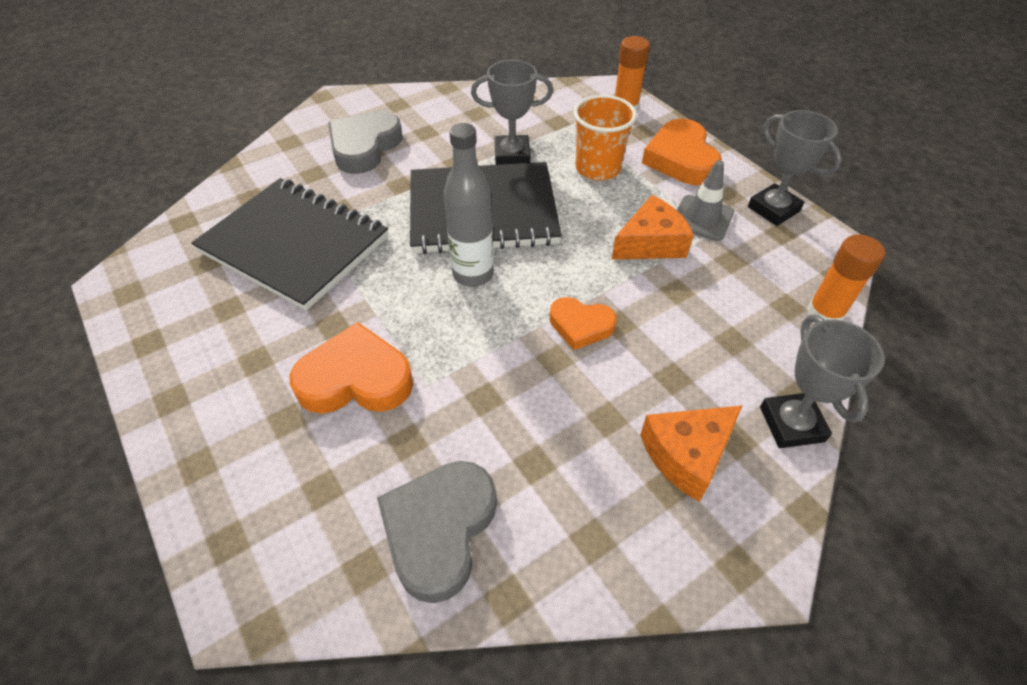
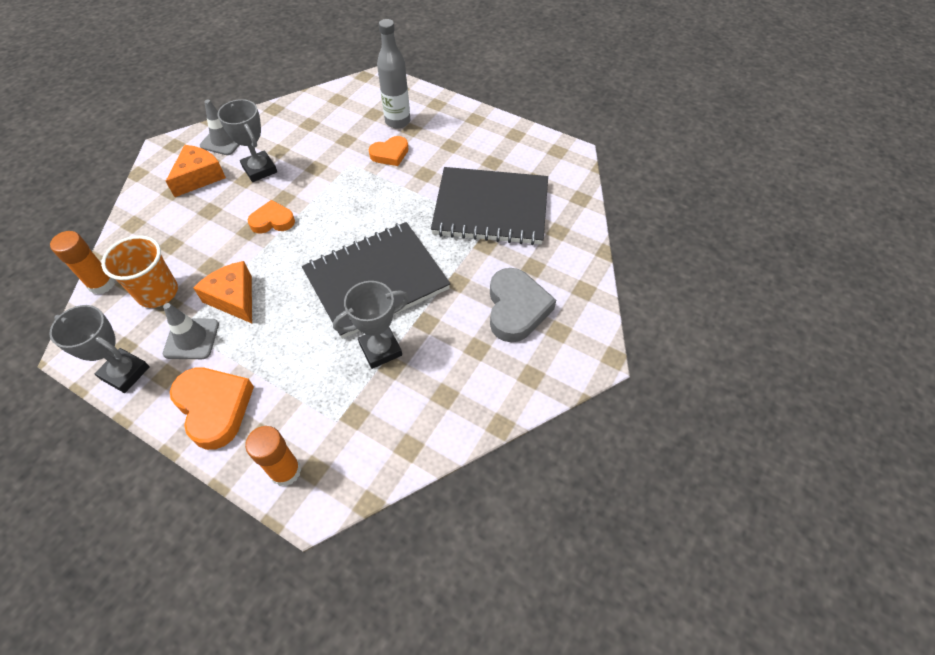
camera: 155 degrees right, 5 degrees up
(356, 379) = (390, 154): orange heart -> orange heart, size x0.62
(439, 530) = (312, 117): grey heart -> none
(473, 274) = (357, 230): grey bottle -> grey bottle (397, 121)
(597, 168) = (295, 363): orange cup -> orange cup (158, 292)
(633, 536) = (224, 140): none -> grey traffic cone
(650, 243) = (234, 298): orange cheese -> orange cheese turned 105 degrees clockwise
(791, 424) = (139, 208): grey trophy -> grey trophy (260, 169)

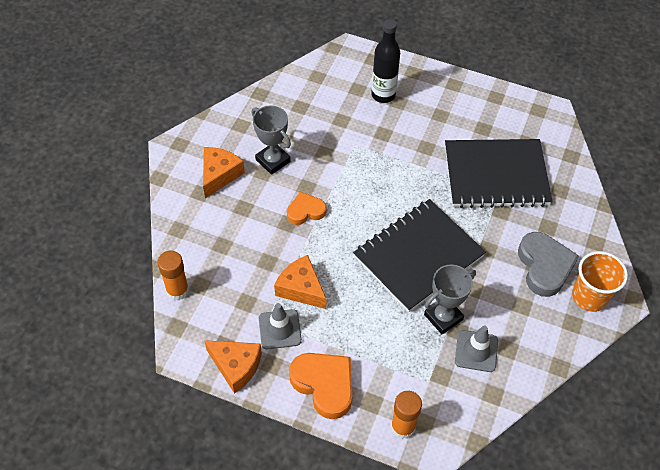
camera: 10 degrees left, 0 degrees up
(125, 373) = (236, 366): grey trophy -> orange cheese
(158, 292) = (231, 292): orange cup -> orange cup (589, 297)
(224, 140) = (226, 134): grey traffic cone -> grey traffic cone (476, 351)
(390, 154) = (388, 130): orange heart -> none
(397, 121) = (383, 95): grey bottle -> black bottle

